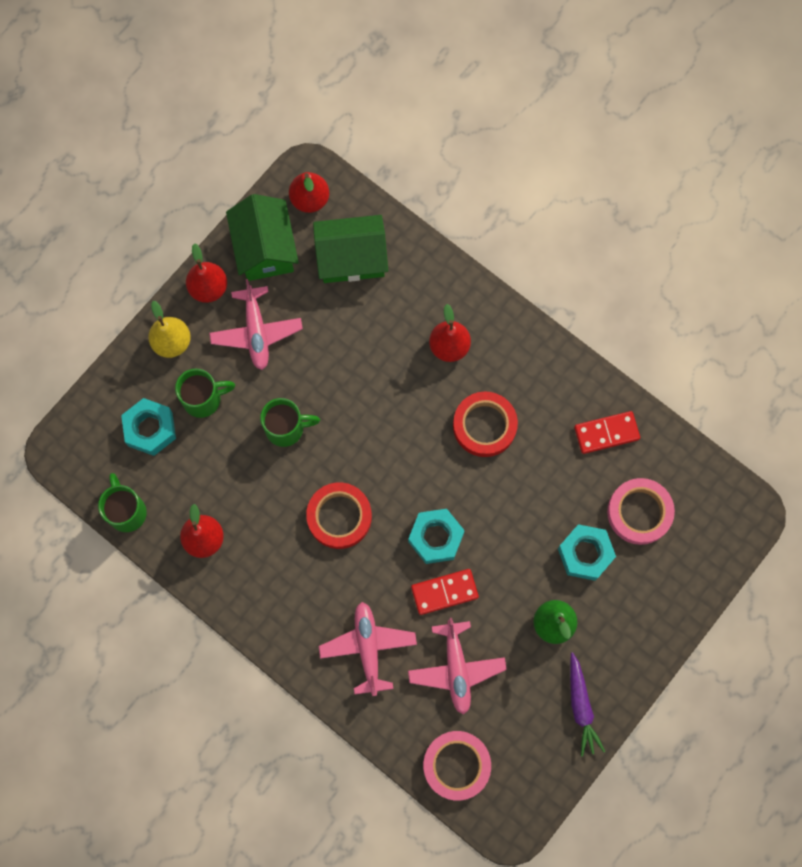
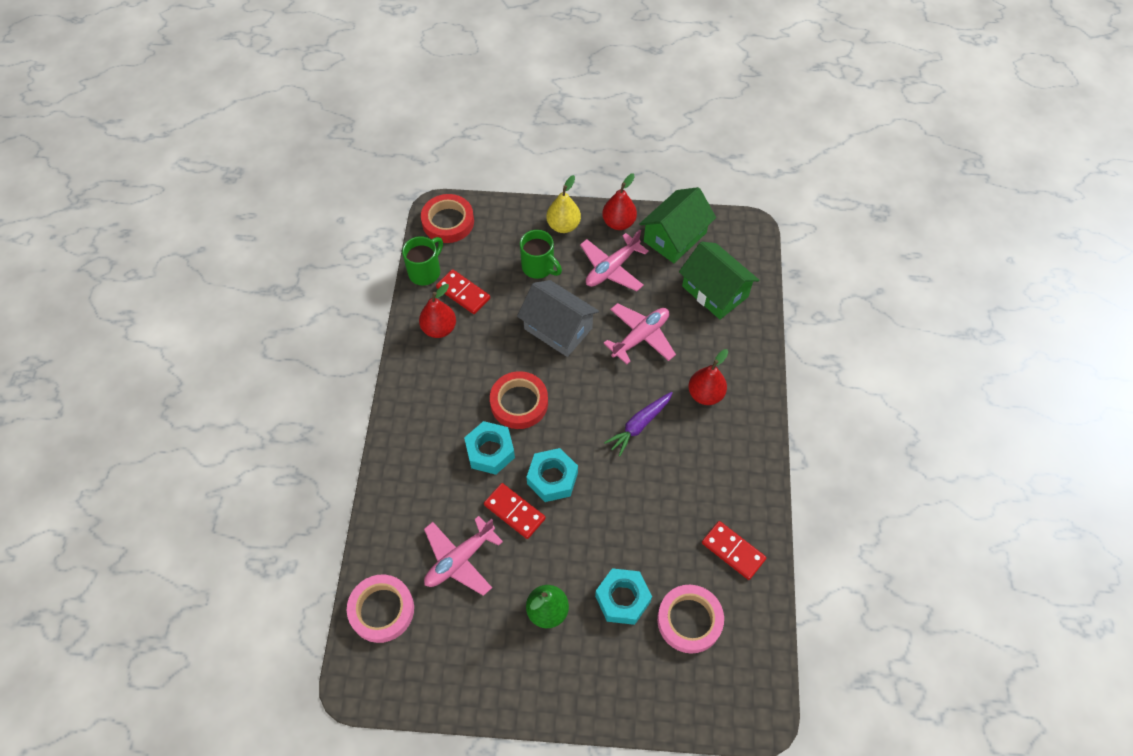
camera: 55 degrees right, 15 degrees down
(150, 429) = (493, 250): turquoise nut -> turquoise nut (490, 451)
(180, 490) = (463, 293): none -> red domino
(286, 428) = (558, 328): green mug -> grey house
(310, 199) = (733, 241): red pear -> none
(368, 648) = (433, 485): pink plane -> pink plane (640, 337)
(484, 426) = (665, 457): red tape -> red tape (448, 222)
(581, 706) = (494, 679): purple carrot -> purple carrot (639, 425)

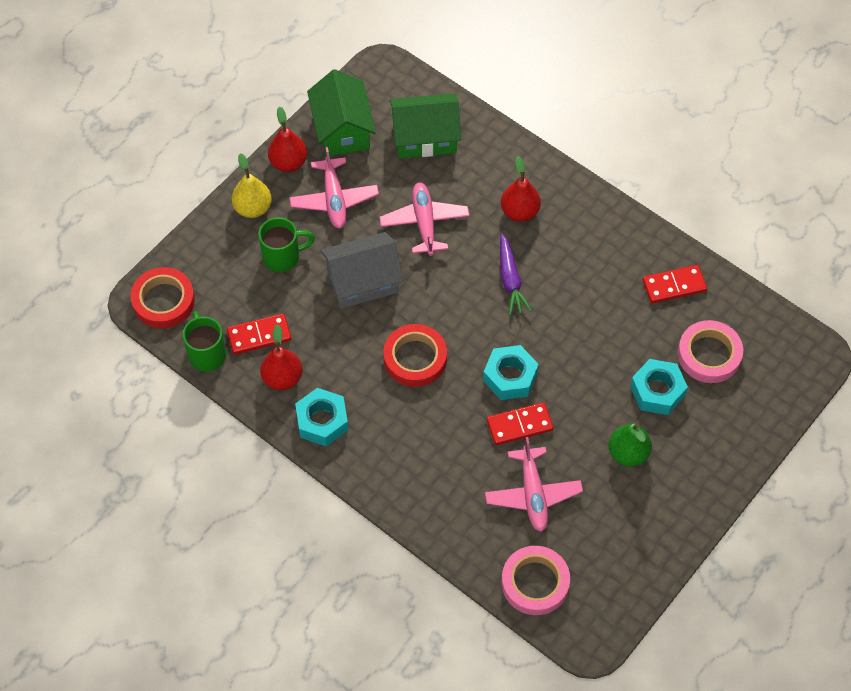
camera: 55 degrees left, 0 degrees up
(490, 451) = (446, 410): turquoise nut -> turquoise nut (322, 421)

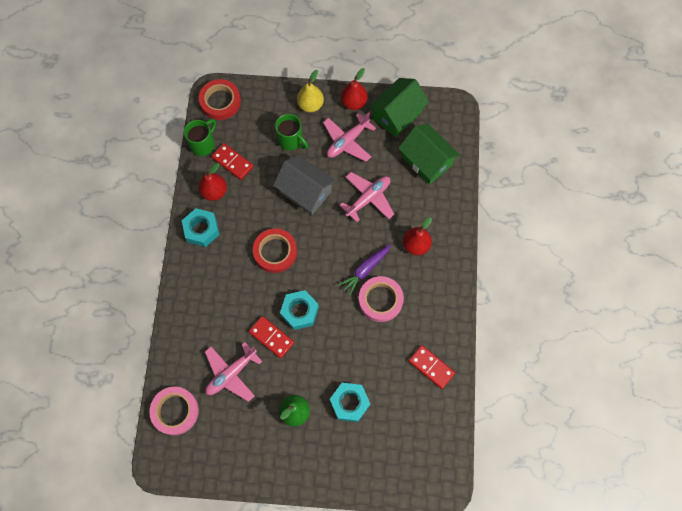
camera: 55 degrees right, 10 degrees up
(709, 355) = (397, 419): pink tape -> pink tape (380, 300)

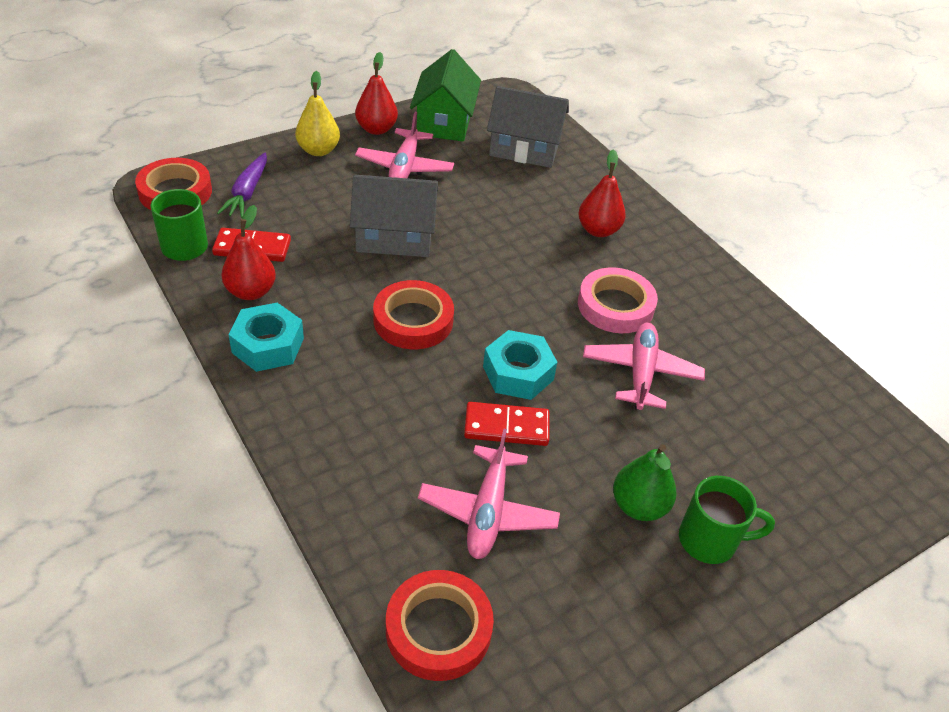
camera: 40 degrees left, 25 degrees down
(175, 411) = (438, 629): pink tape -> red tape
(291, 140) = (323, 193): green mug -> green mug (709, 540)
(349, 403) = (703, 447): turquoise nut -> none
(365, 270) = (561, 283): purple carrot -> purple carrot (247, 193)
(368, 198) = (489, 210): pink plane -> pink plane (641, 373)
(426, 161) = (524, 148): green house -> grey house
(431, 367) = (757, 346): red domino -> none

